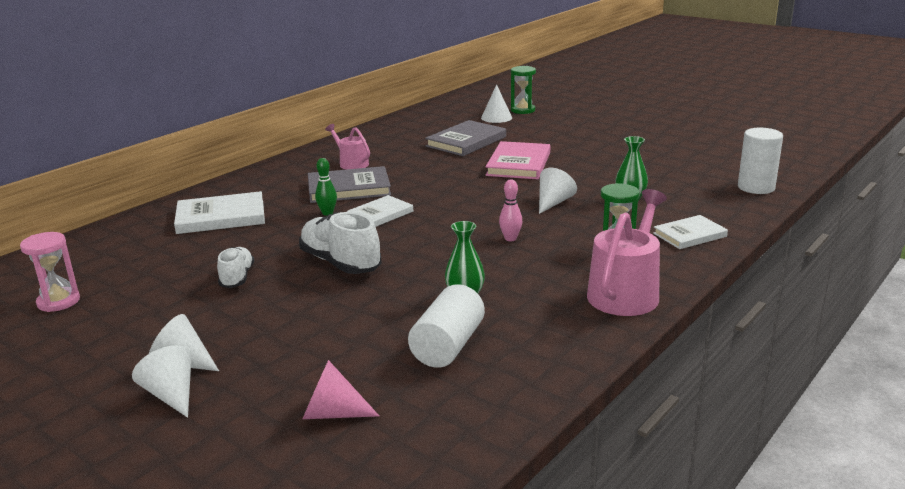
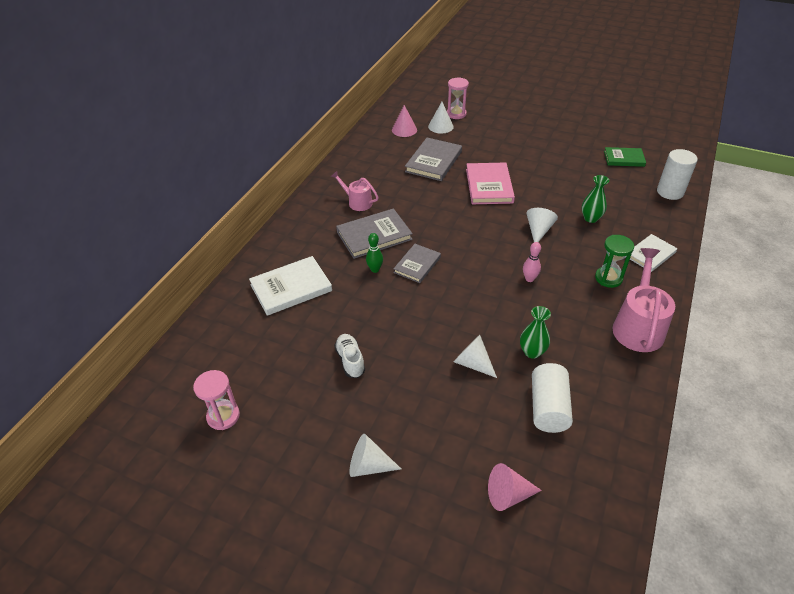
camera: 15 degrees left, 20 degrees up
(171, 395) = (382, 502): white cone -> white cone (472, 363)
(340, 263) = (420, 329): white shoe -> none
(380, 214) = (417, 265): white book -> grey book
(451, 117) = (404, 130): none -> pink cone
(522, 110) = (456, 114): green hourglass -> pink hourglass
(711, 157) = (624, 159): none -> green book

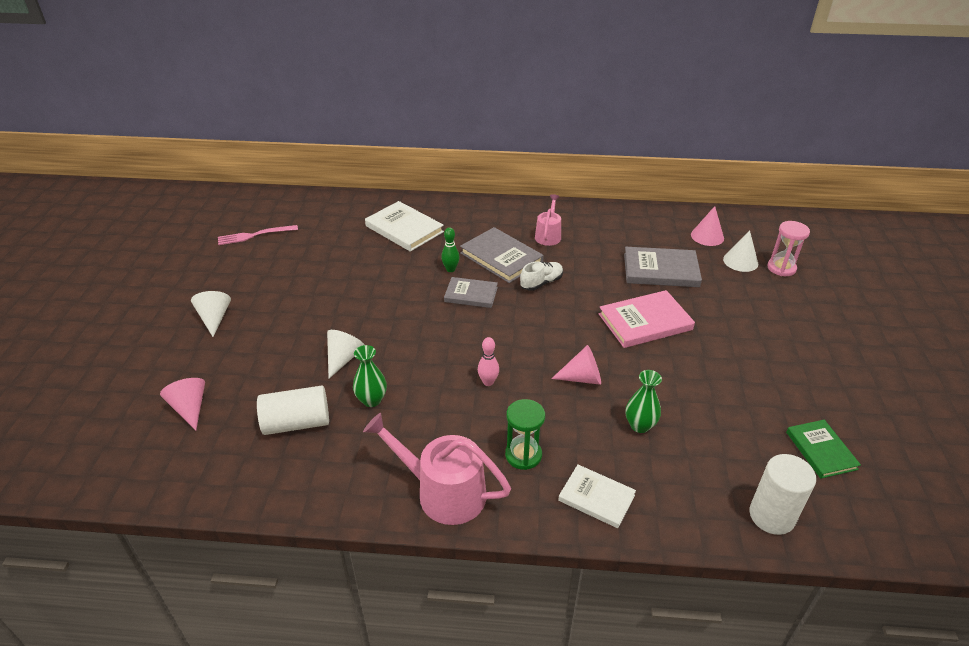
camera: 70 degrees right, 5 degrees down
(223, 416) = (254, 235): pink hourglass -> pink fork
(350, 361) = (326, 282): white shoe -> white shoe (541, 283)
(538, 231) = (582, 378): white cone -> pink cone
(638, 326) = (444, 492): pink watering can -> pink watering can turned 150 degrees counterclockwise

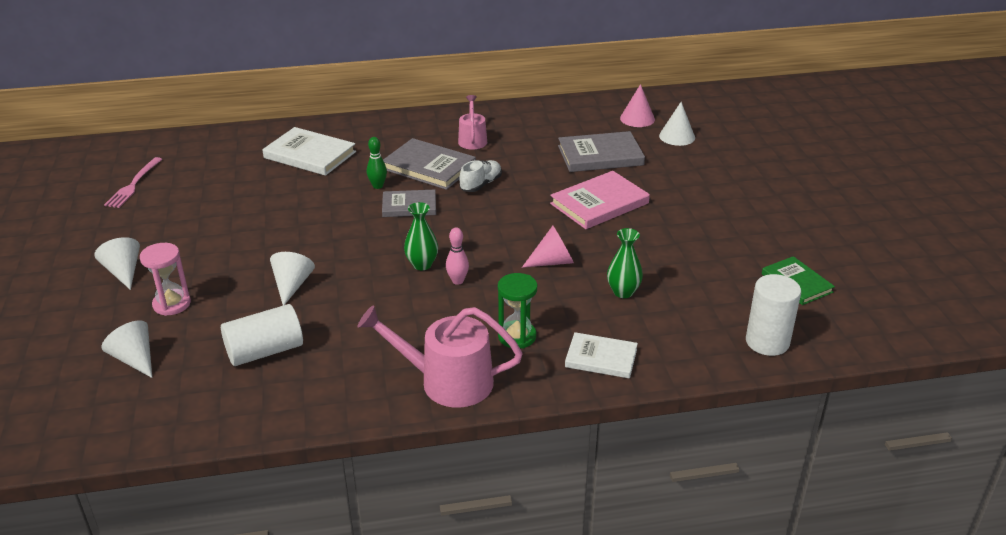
camera: 15 degrees left, 5 degrees down
(189, 408) = (135, 359): pink cone -> white cone
(254, 235) = (133, 185): pink fork -> pink fork turned 45 degrees counterclockwise
(372, 400) = (339, 317): green vase -> green vase (422, 264)
(781, 268) = (718, 137): pink hourglass -> pink hourglass (172, 304)

